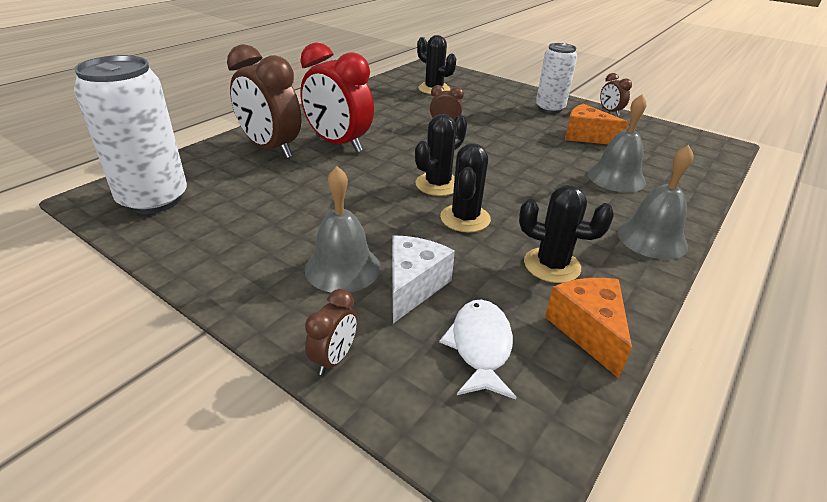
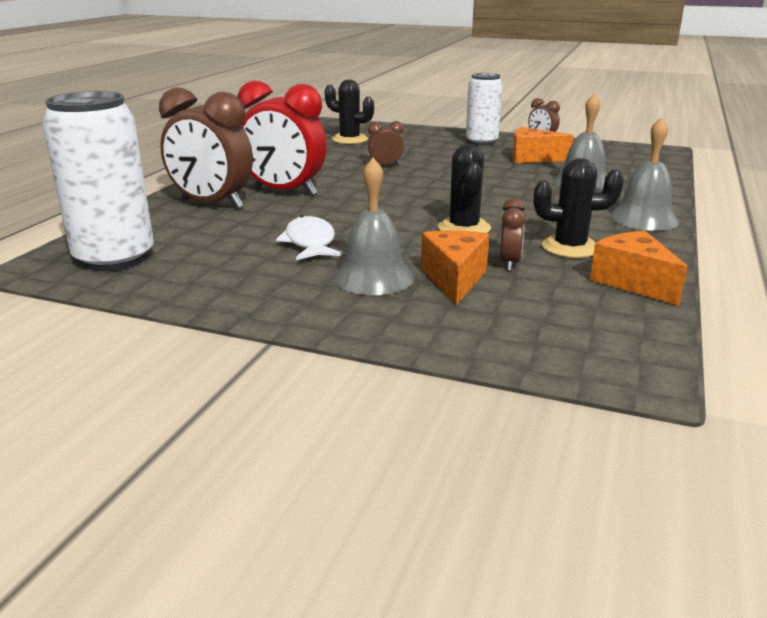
camera: 15 degrees left, 10 degrees down
(334, 358) = (421, 335): brown clock -> brown clock (509, 263)
(413, 286) = (454, 279): white cheese -> orange cheese
(438, 184) = (416, 208): black cactus -> none
(480, 347) = (548, 307): white fish -> white fish (310, 243)

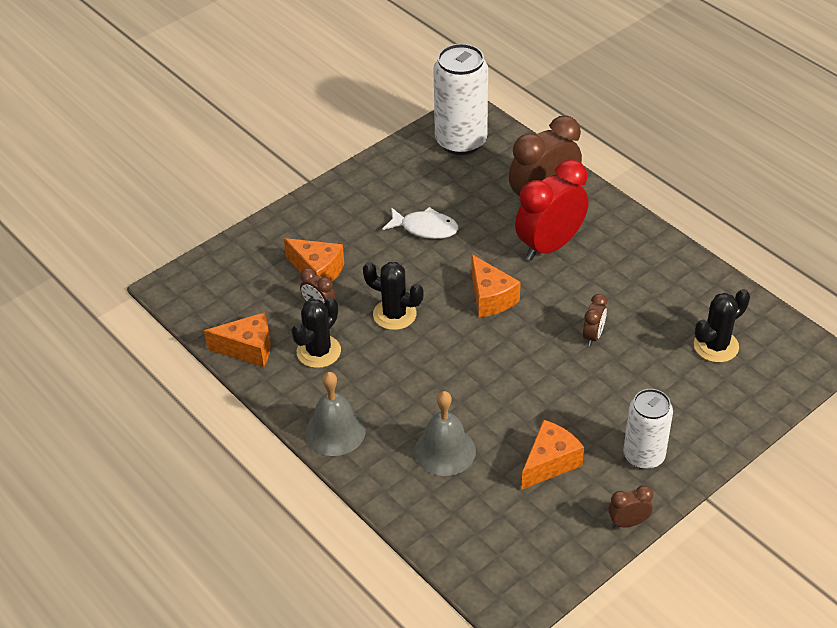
camera: 120 degrees right, 20 degrees up
(373, 277) = (348, 238): grey bell -> none
(385, 199) = (490, 298): none -> orange cheese

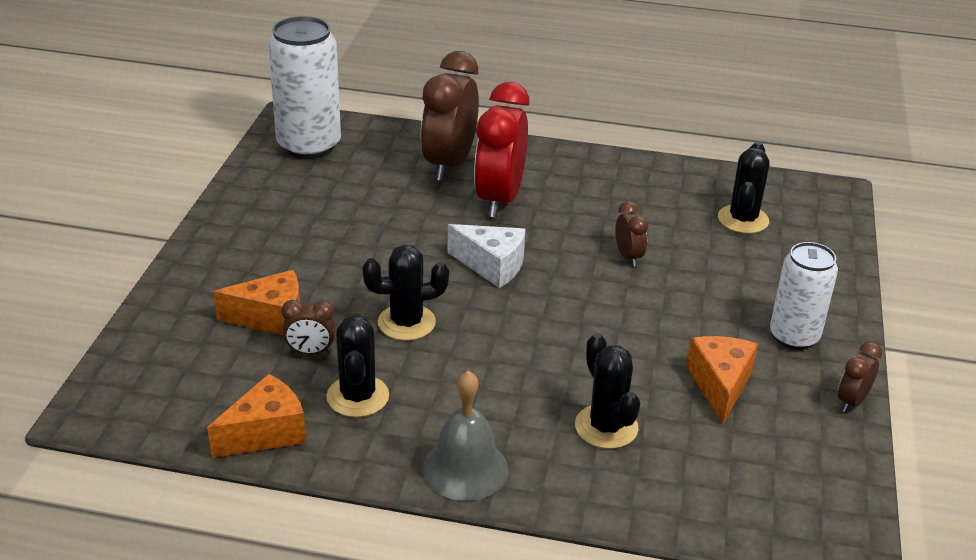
camera: 40 degrees left, 10 degrees down
(425, 228) = (353, 232): white fish -> none
(445, 451) = (606, 427): grey bell -> black cactus
(490, 298) = (492, 266): orange cheese -> white cheese

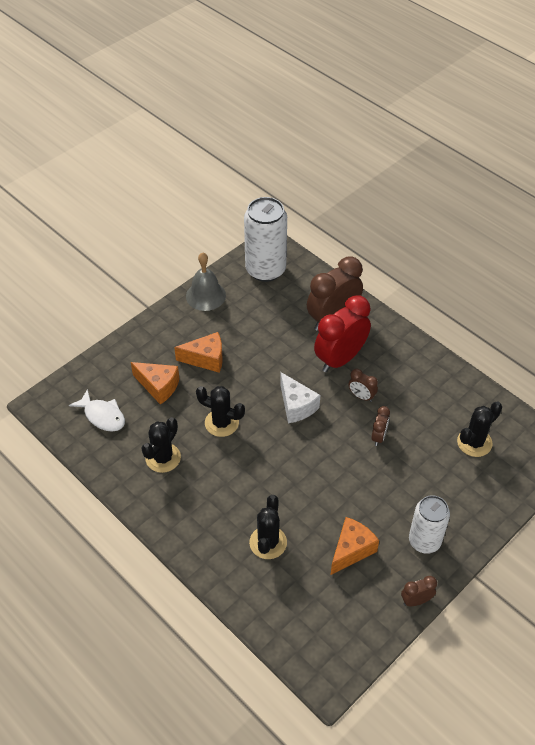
camera: 35 degrees right, 15 degrees up
(212, 386) = (102, 416): none -> white fish
(266, 433) = (106, 457): orange cheese -> orange cheese (206, 359)
(310, 352) = (161, 418): brown clock -> brown clock (361, 396)
(465, 468) = (179, 528): grey bell -> grey bell (205, 295)

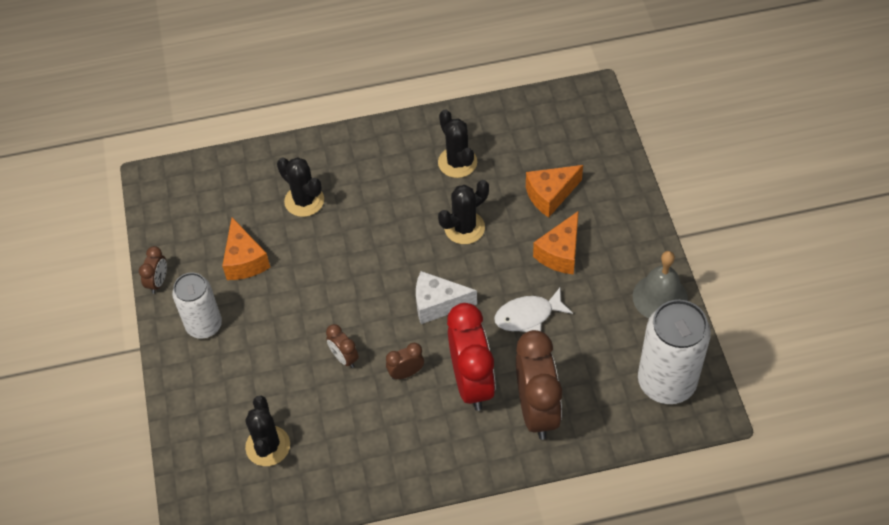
camera: 125 degrees right, 5 degrees up
(102, 416) = (544, 135): white fish -> white fish (528, 316)

